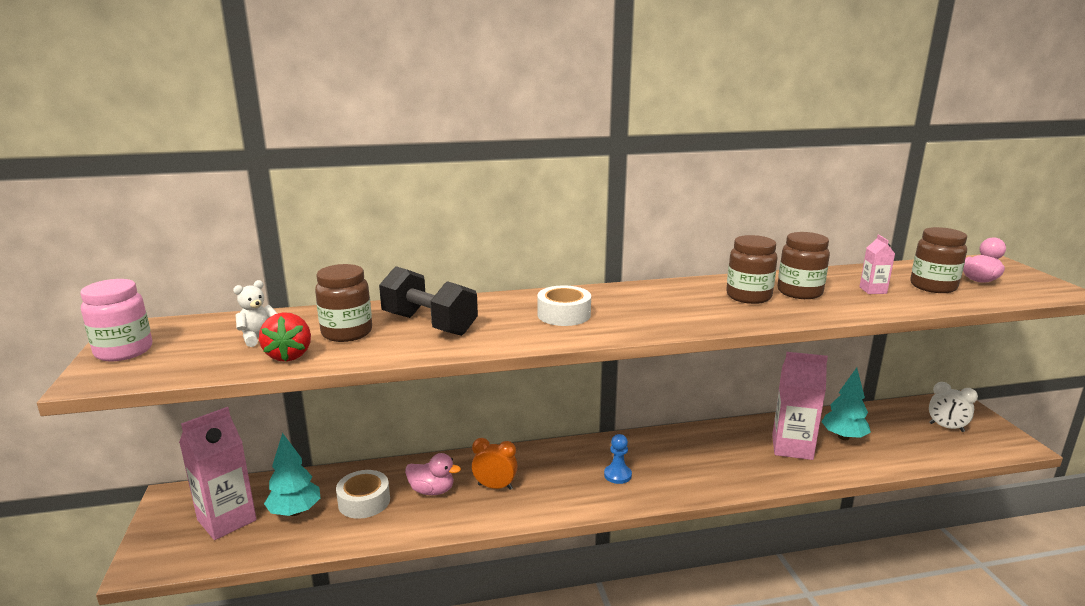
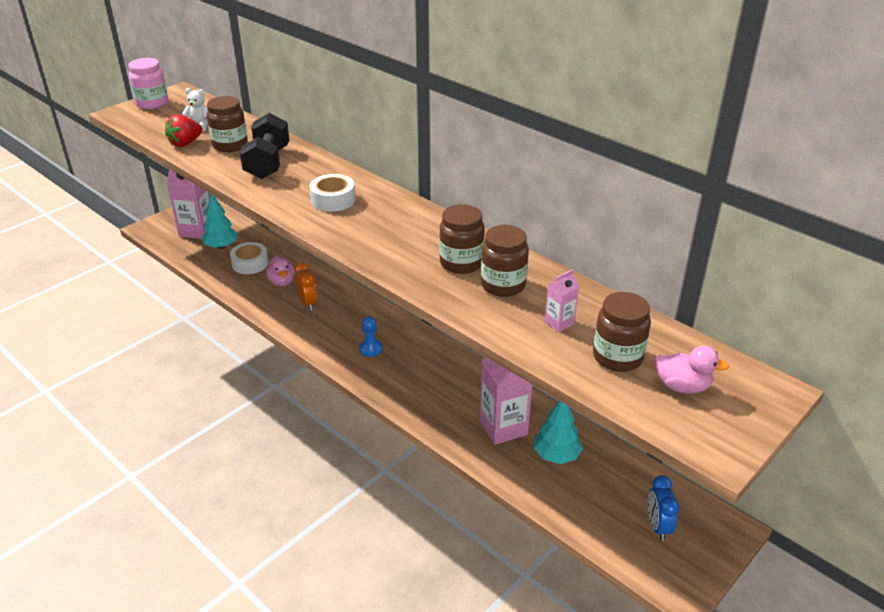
camera: 55 degrees right, 15 degrees up
(946, 427) = (658, 526): white clock -> blue clock

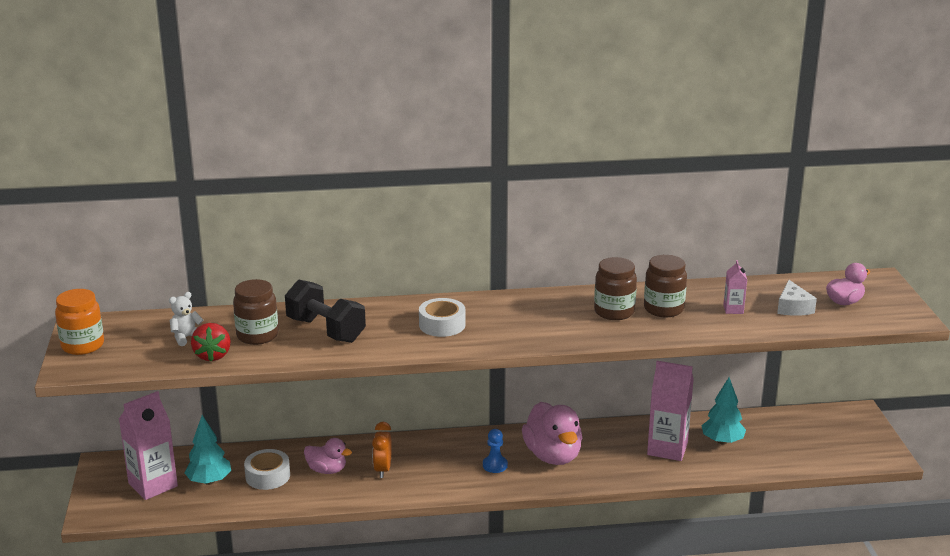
camera: 50 degrees left, 10 degrees down
(152, 103) = (83, 345): pink jar -> orange jar
(308, 303) = (382, 469): orange clock -> orange clock turned 105 degrees counterclockwise
(417, 370) = (553, 456): none -> pink duck
(617, 357) = (793, 307): brown jar -> white cheese
(658, 526) = (829, 437): blue clock -> none

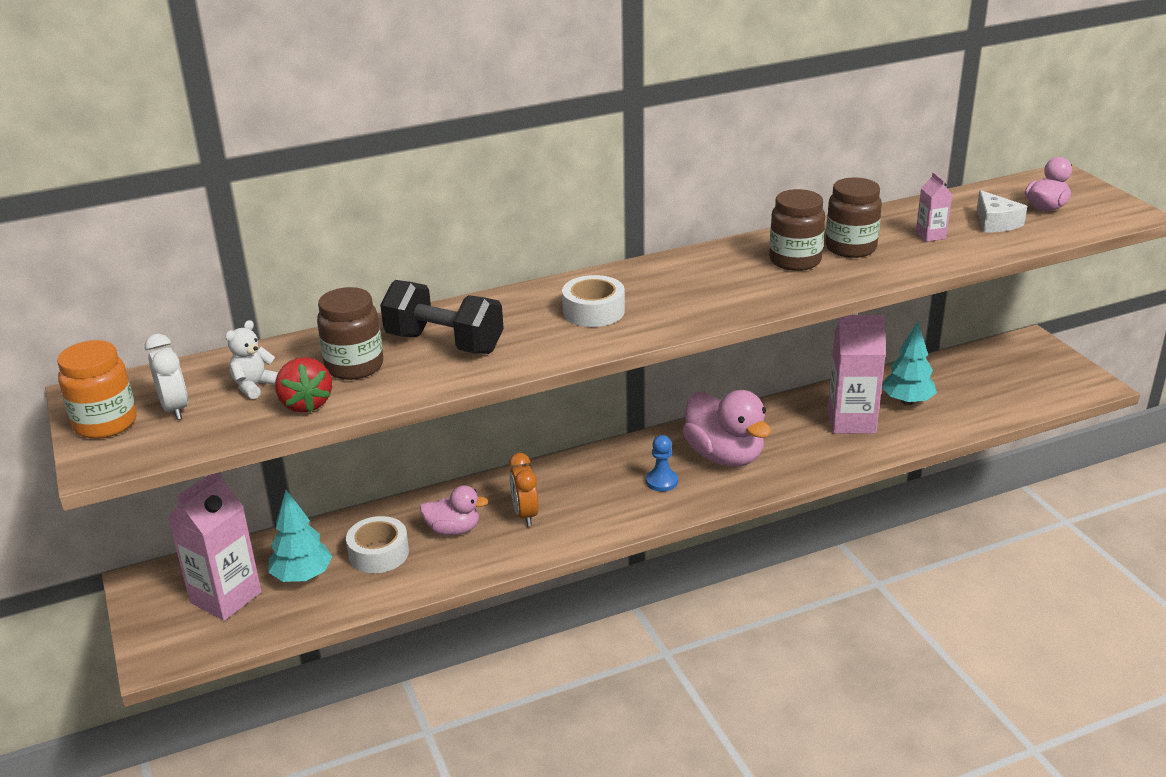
camera: 15 degrees left, 5 degrees up
(129, 343) = (175, 409): none -> white clock

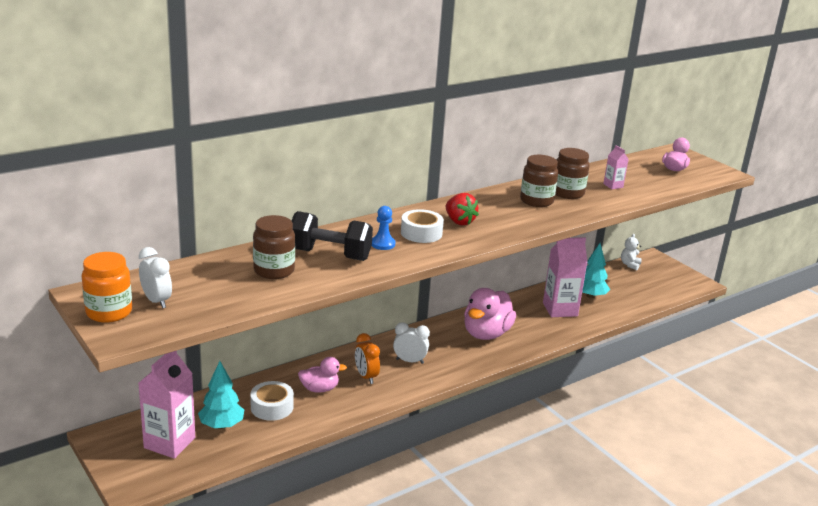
camera: 15 degrees left, 5 degrees down
(254, 386) = (208, 285): white teddy bear -> white teddy bear (630, 265)
(306, 404) = (251, 295): red strawberry -> red strawberry (459, 221)
(596, 494) = (409, 361): none -> white clock
(661, 481) = (451, 351): blue pawn -> blue pawn (383, 244)
(724, 456) = (486, 334): pink duck -> pink duck turned 75 degrees clockwise
(995, 223) = (648, 178): white cheese -> none

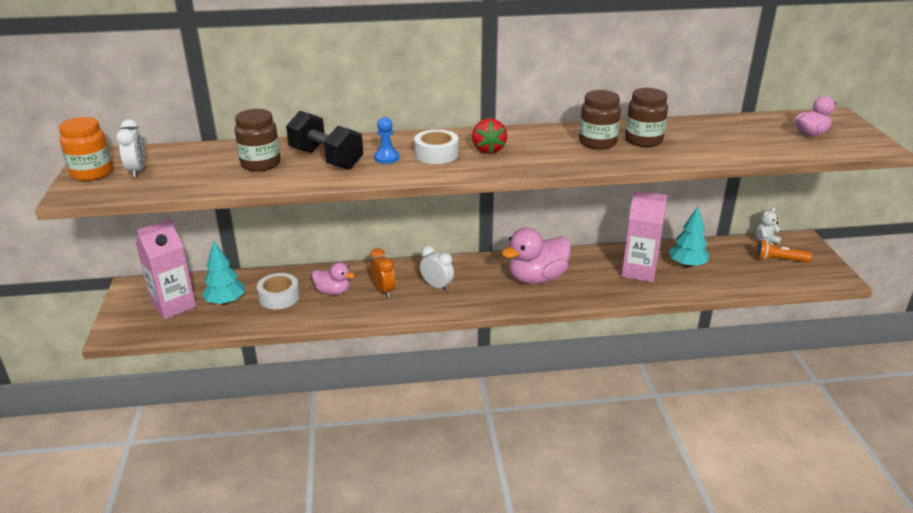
camera: 30 degrees right, 5 degrees up
(366, 377) = (383, 291): orange clock -> orange clock turned 150 degrees clockwise
(613, 185) = (708, 140): pink carton -> none
(650, 277) = (779, 260): none -> orange flashlight

